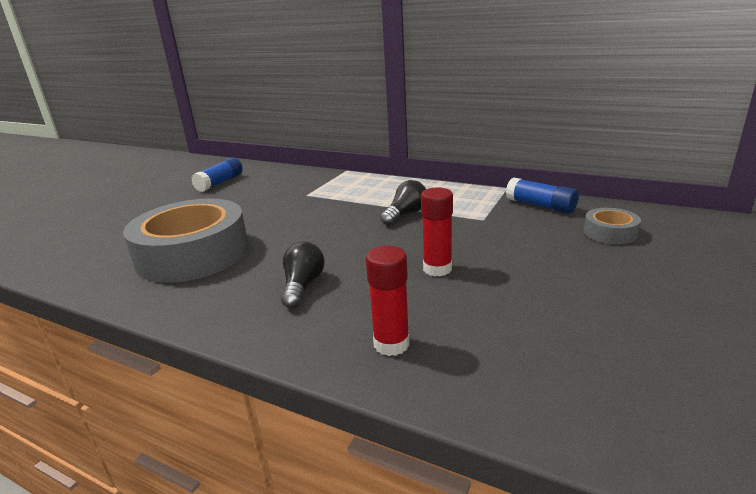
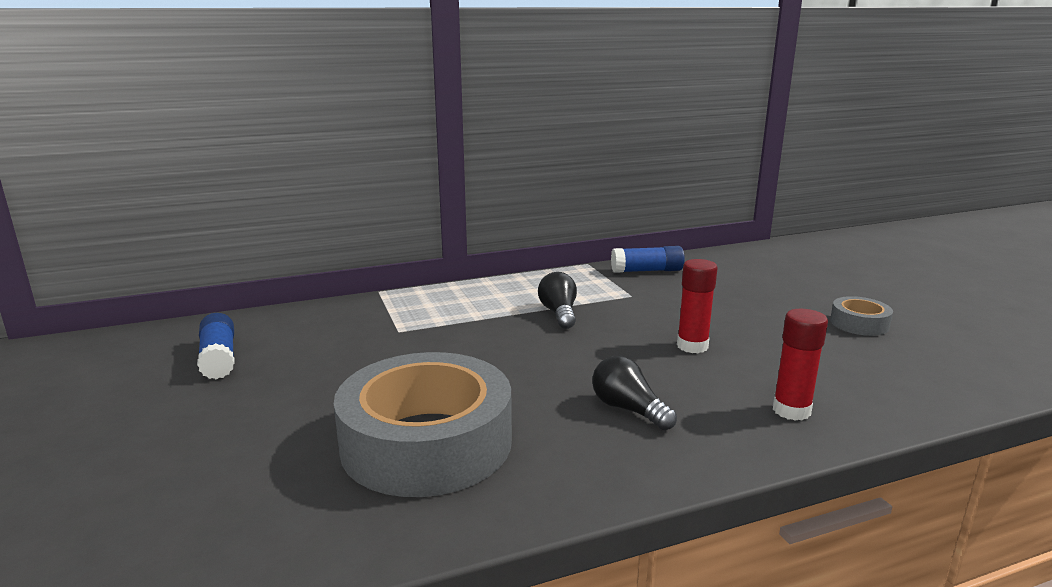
camera: 50 degrees left, 5 degrees down
(610, 233) = (732, 276): grey tape -> grey tape (859, 324)

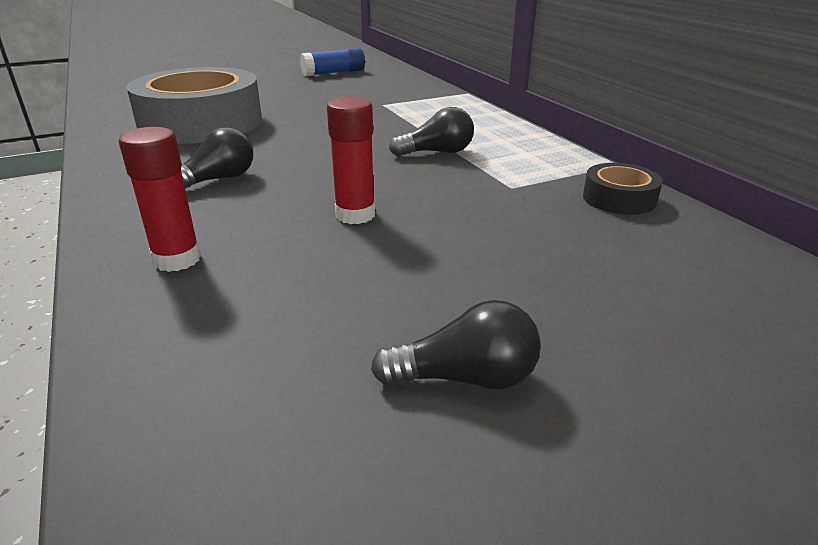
camera: 85 degrees right, 10 degrees up
(647, 271) = (619, 198): blue glue stick -> black tape
(859, 324) = (465, 378): grey tape -> black light bulb

